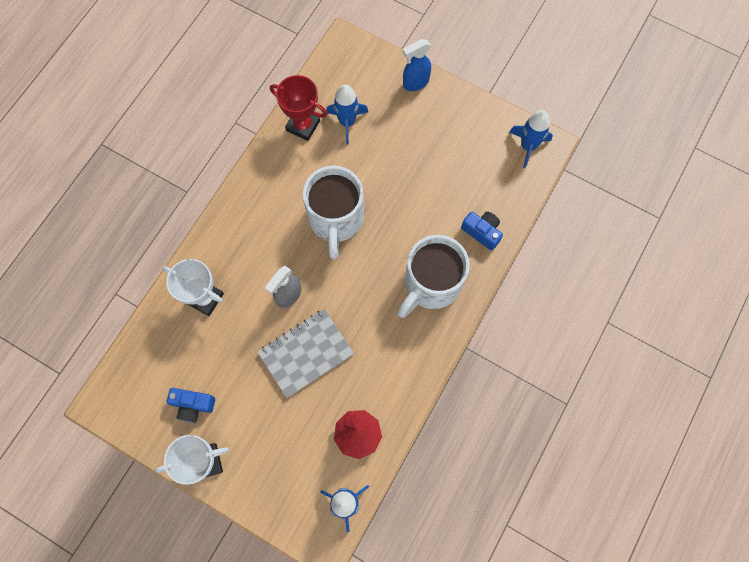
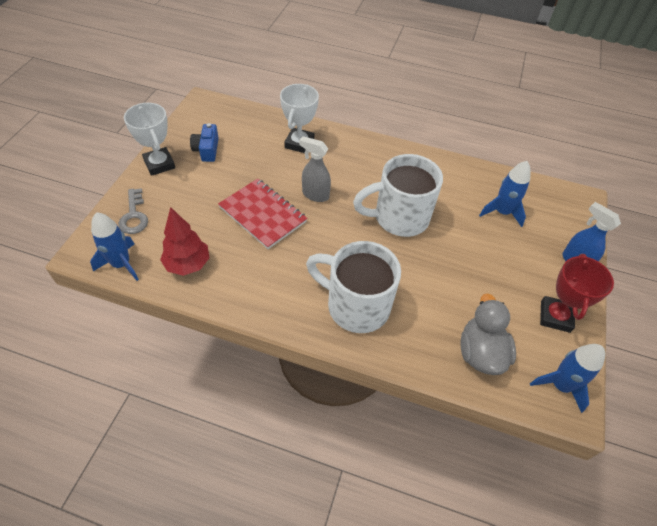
camera: 75 degrees right, 20 degrees down
(281, 491) = (134, 216): none -> grey key
(303, 125) = (482, 181): red trophy -> red trophy (555, 316)
(306, 353) = (262, 215): grey notebook -> red notebook
(482, 232) = (432, 348): blue camera -> none
(491, 195) = (480, 353): none -> grey duck

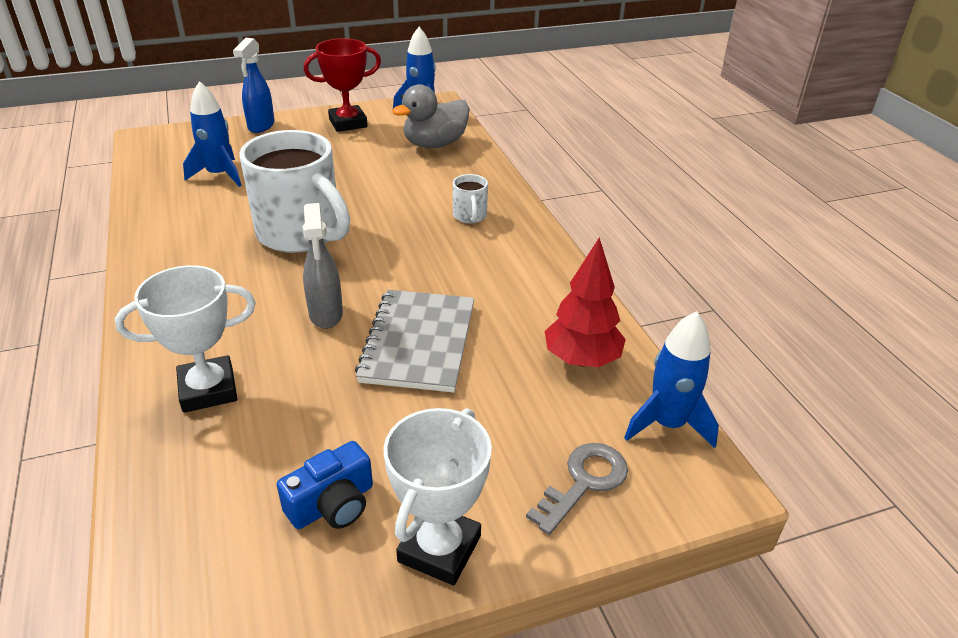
camera: 125 degrees left, 15 degrees down
(262, 215) = (419, 342): red notebook -> grey notebook
(355, 306) = (470, 216): white mug -> white mug, size x0.43

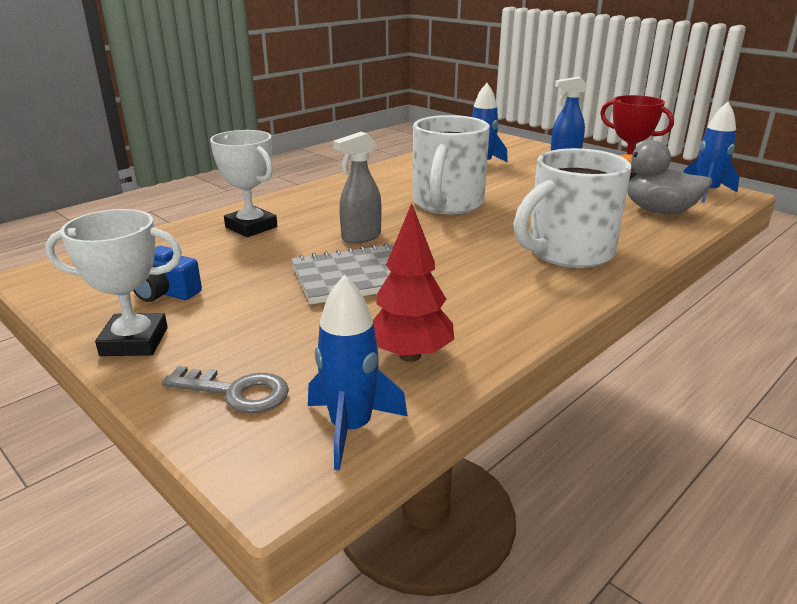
camera: 65 degrees right, 10 degrees down
(470, 216) = (567, 253): white mug -> white mug, size x2.34

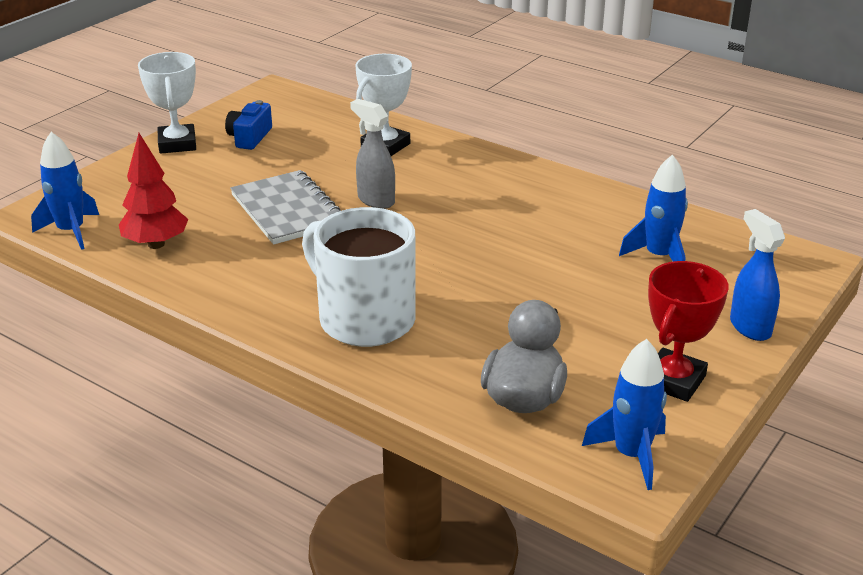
camera: 80 degrees right, 5 degrees up
(237, 392) = (114, 189): grey key -> none
(447, 204) = (488, 240): white mug -> none

